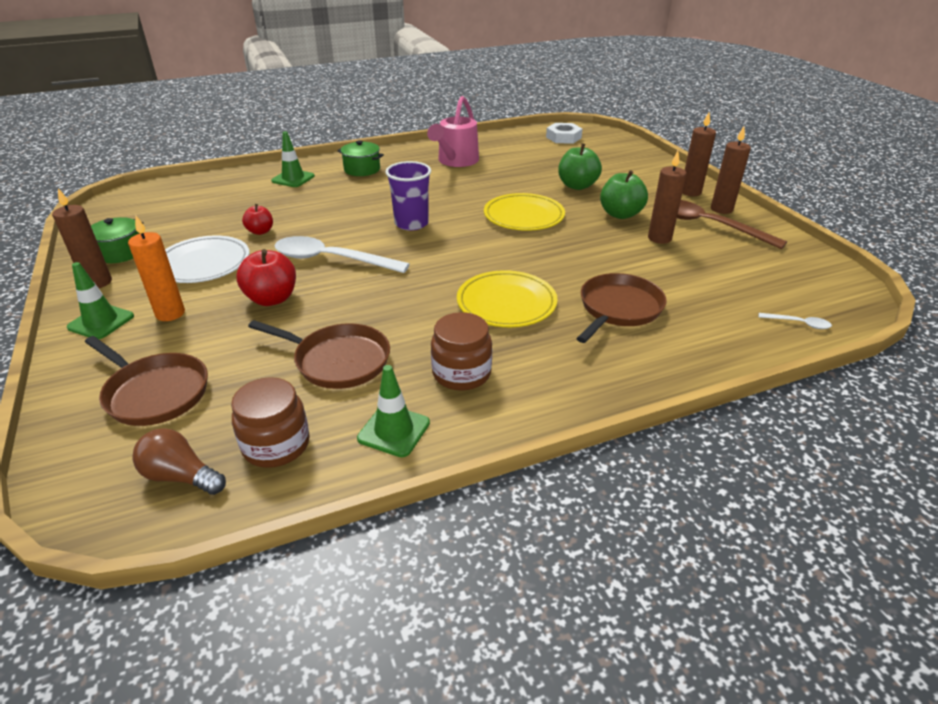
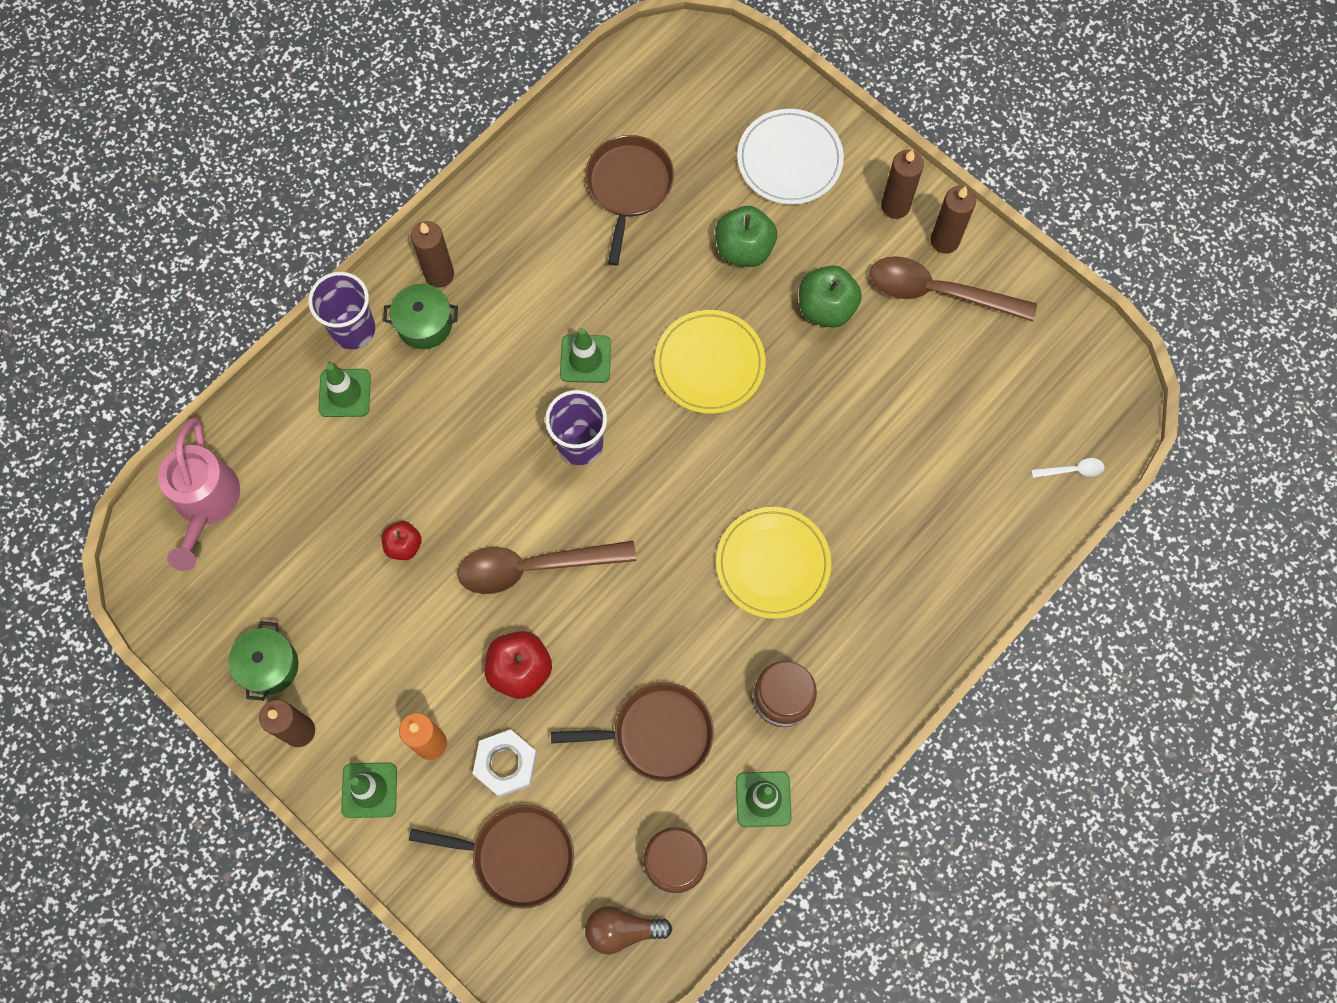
camera: 25 degrees left, 35 degrees up
(203, 263) = (389, 642): white plate -> white plate (789, 160)
(322, 163) = (353, 329): none -> purple cup
(331, 260) = (534, 567): white spoon -> brown spoon
(444, 198) = (585, 359): none -> green traffic cone
(455, 161) = (544, 242): pink watering can -> pink watering can (206, 504)
(563, 137) = (664, 90): white nut -> white nut (506, 764)
(618, 308) = (891, 522): brown pan -> brown pan (628, 186)
(659, 238) = (890, 350): brown candle -> brown candle (439, 274)

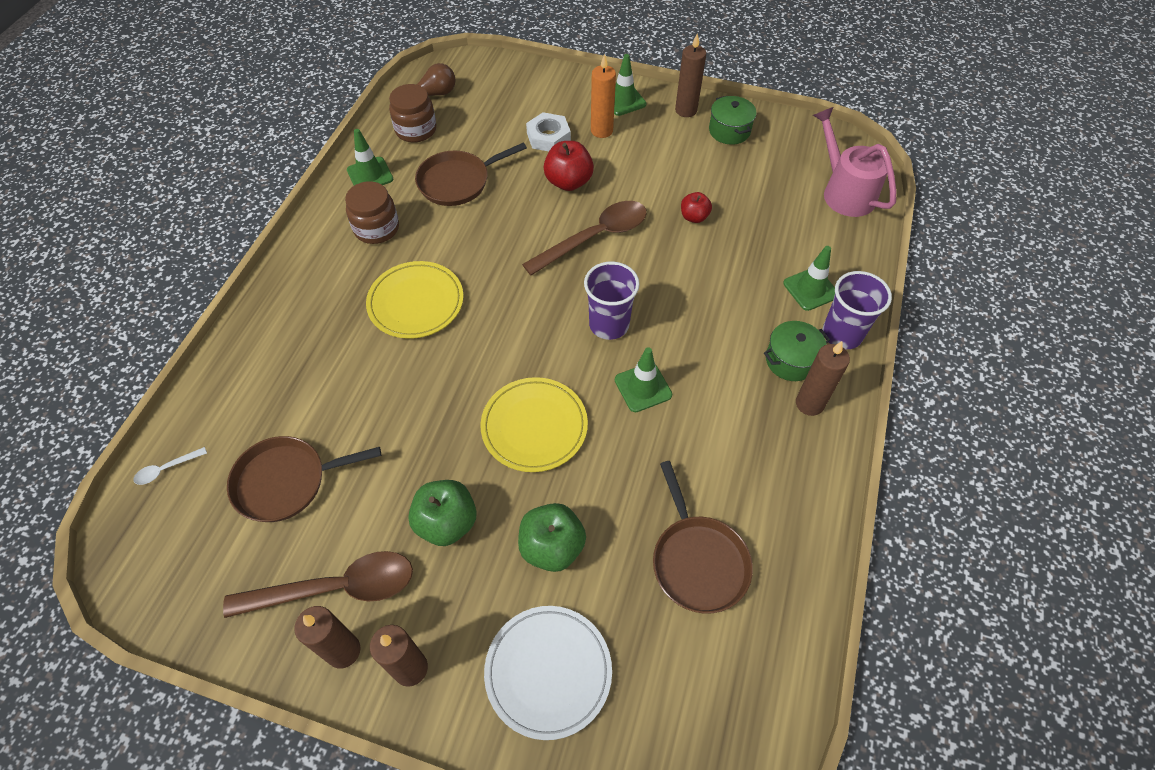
camera: 155 degrees right, 15 degrees down
(517, 855) = (515, 103): brown pan -> brown pan (286, 482)

